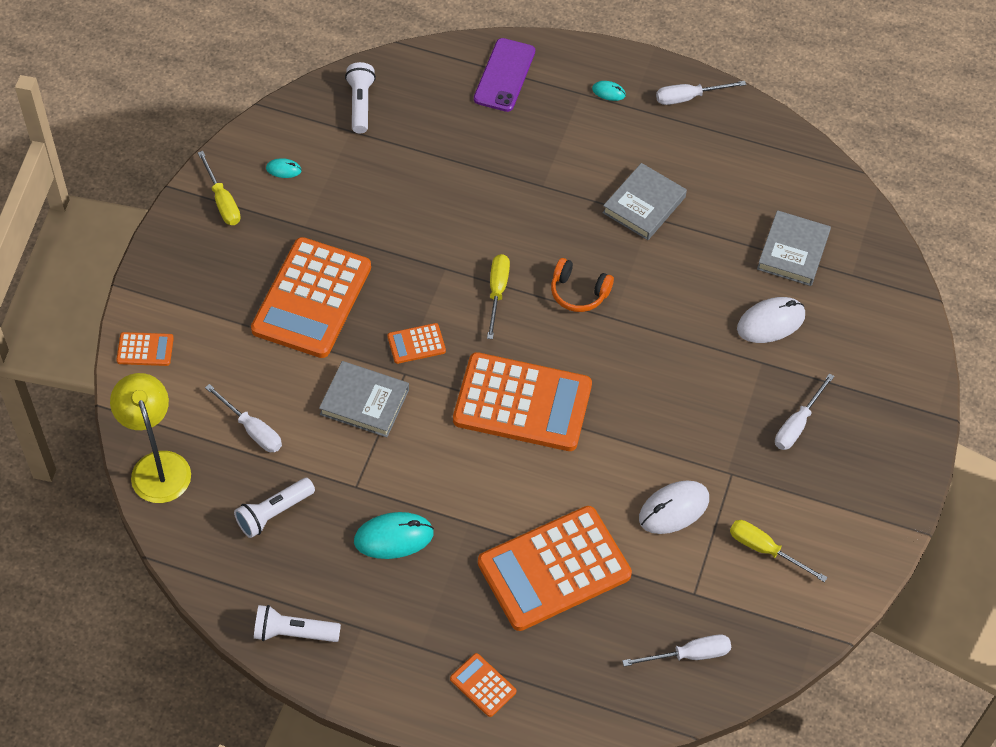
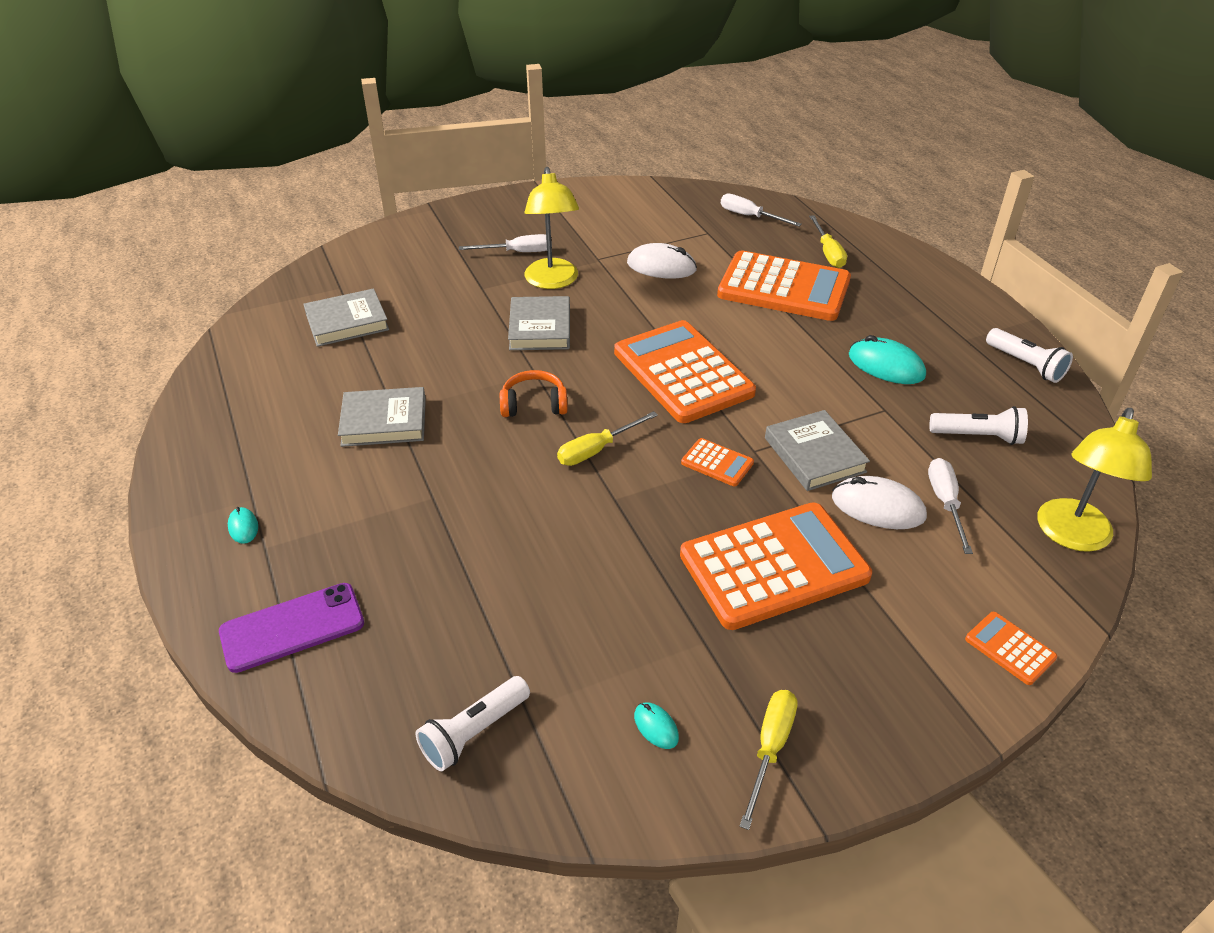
camera: 130 degrees left, 15 degrees down
(483, 685) = (903, 272): orange calculator -> none
(578, 292) = (534, 404): orange headphones -> orange headphones turned 75 degrees counterclockwise
(666, 360) = (540, 328): none -> grey book
(689, 97) = (199, 467): white screwdriver -> none
(726, 415) = (552, 281): none -> yellow lamp
(765, 550) = (635, 223): yellow screwdriver -> yellow screwdriver (828, 253)
(770, 322) = (437, 301): white mouse -> white mouse (878, 507)

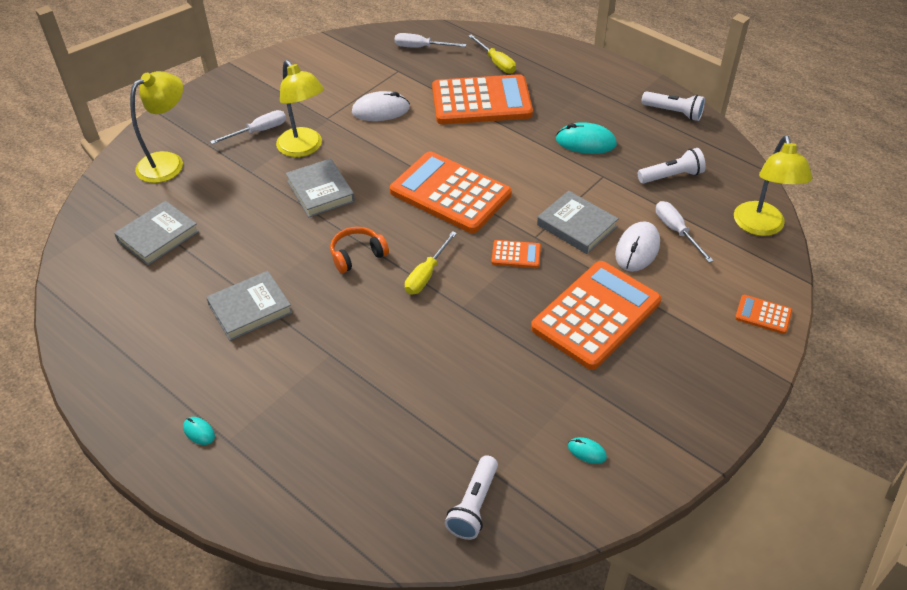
camera: 25 degrees left, 5 degrees up
(292, 627) = (294, 489): purple phone -> none
(408, 257) = (168, 162): none -> yellow lamp
(770, 749) = (662, 436): yellow screwdriver -> none
(878, 507) = (637, 249): white mouse -> white mouse turned 60 degrees counterclockwise

